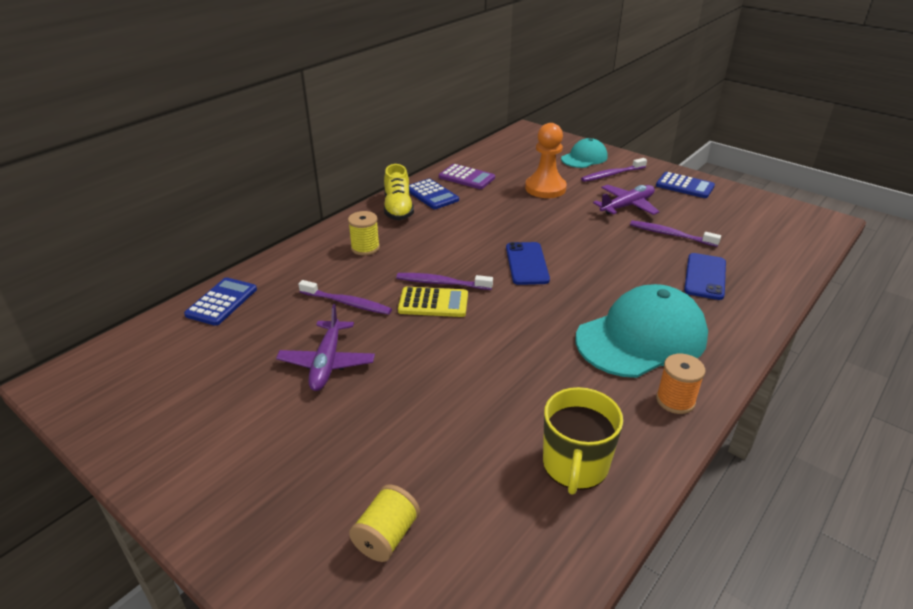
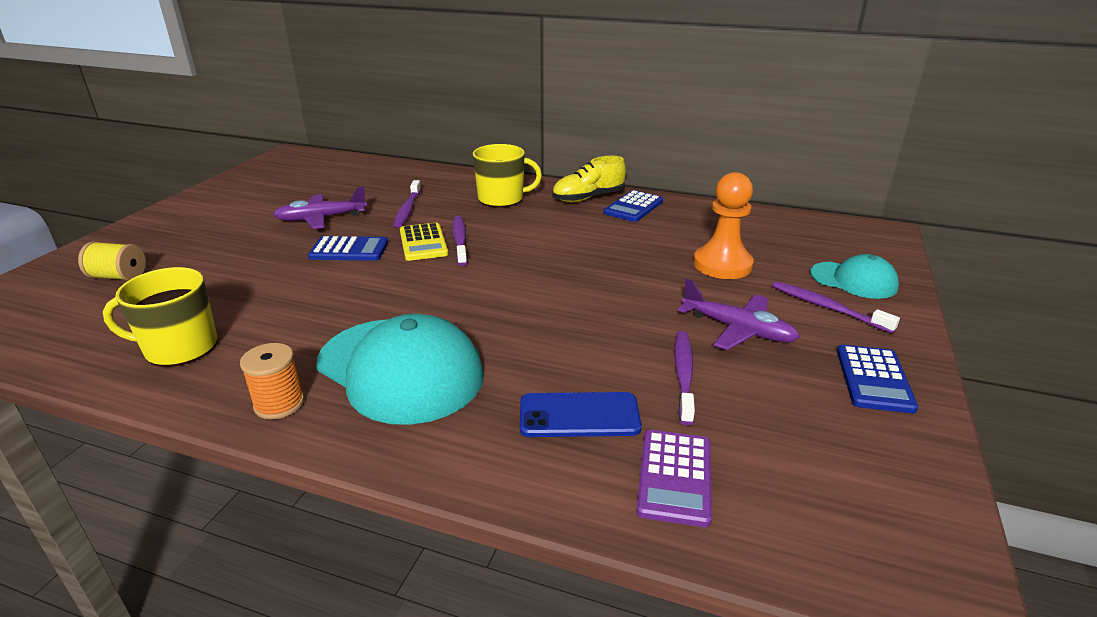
camera: 70 degrees right, 5 degrees down
(222, 302) = (391, 170): blue calculator -> blue calculator (349, 250)
(365, 248) = (502, 199): yellow spool -> yellow mug
(466, 177) = (695, 217): purple calculator -> purple calculator (674, 477)
(527, 264) = (525, 277): blue phone -> none

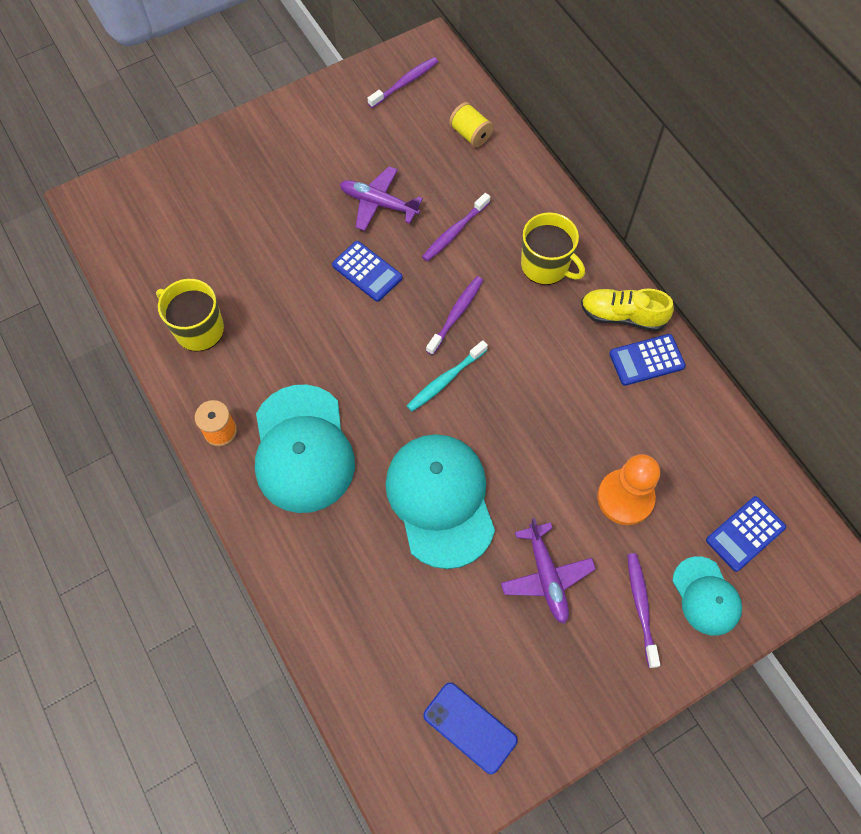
camera: 40 degrees right, 35 degrees up
(119, 277) = (202, 206): yellow spool -> yellow spool (470, 134)
(423, 243) = (427, 298): yellow calculator -> none
(495, 272) = (445, 380): none -> turquoise toothbrush
(579, 415) = (367, 571): blue phone -> blue phone (470, 727)
(584, 334) = (440, 500): none -> turquoise cap
(674, 477) = (371, 656): purple calculator -> none
(683, 375) = (461, 588): purple toothbrush -> purple toothbrush (405, 83)
(874, 379) = (577, 690): blue calculator -> blue calculator (745, 534)

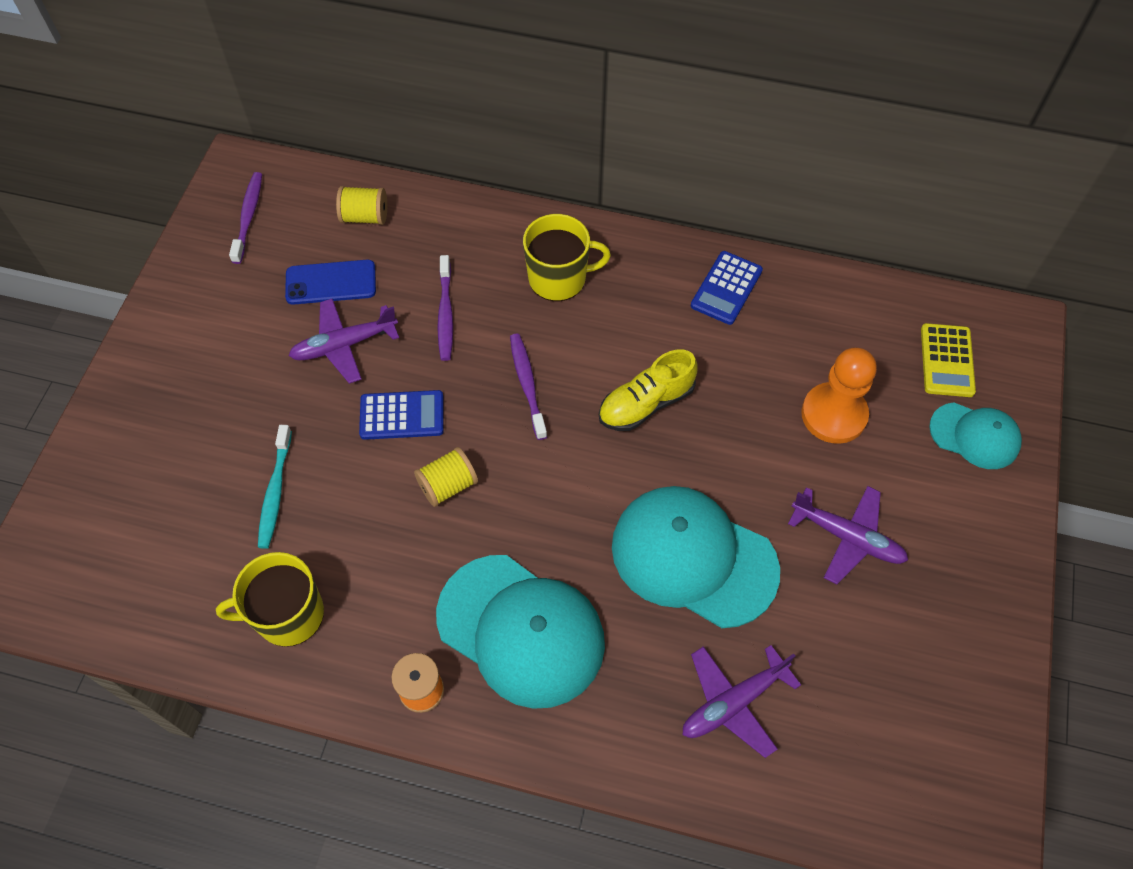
camera: 45 degrees left, 5 degrees down
(350, 333) = (448, 485): none -> yellow spool
(371, 599) = (733, 702): none -> purple plane
(445, 380) = (582, 450): turquoise toothbrush -> turquoise toothbrush (275, 492)
(470, 727) = (931, 725): blue phone -> blue phone (331, 282)
(622, 316) = (668, 268): yellow shoe -> yellow shoe (646, 404)
(641, 607) = (941, 491): purple toothbrush -> none
(745, 534) = (947, 361): blue calculator -> yellow calculator

